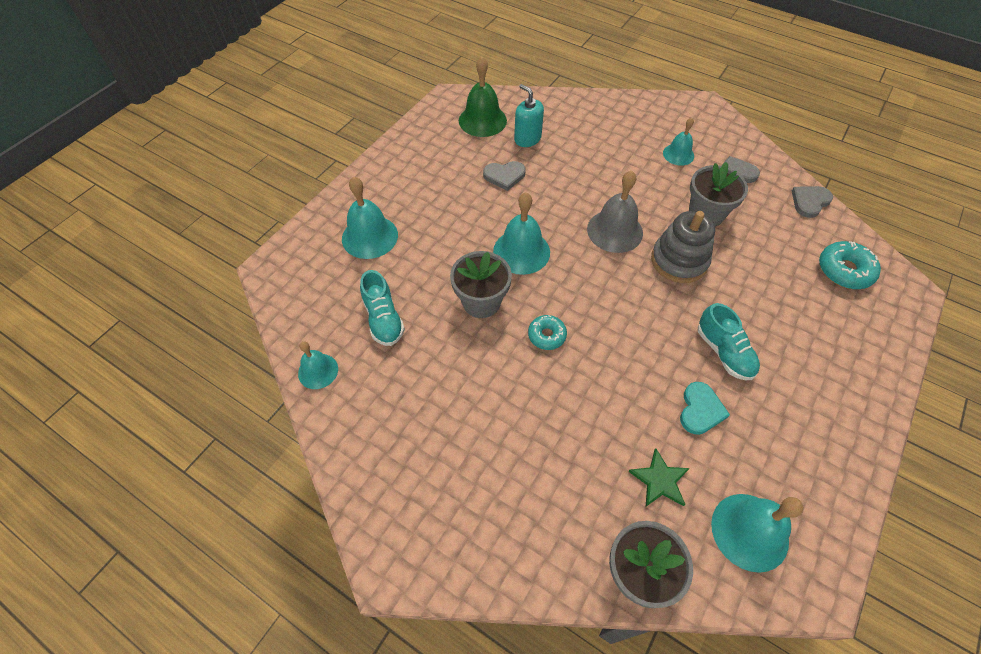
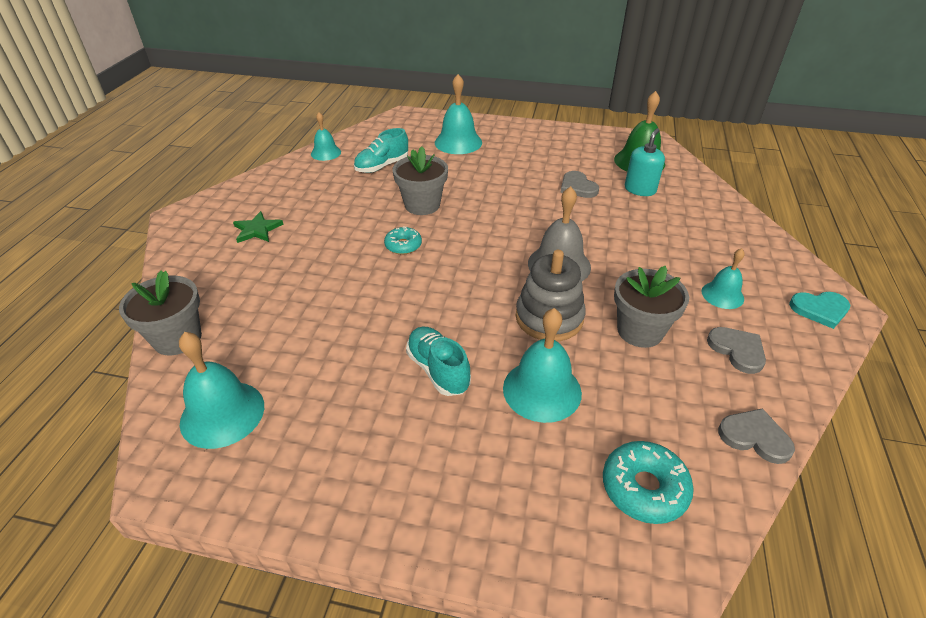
camera: 70 degrees right, 15 degrees down
(521, 251) = (491, 214): turquoise bell -> turquoise bell (542, 390)
(660, 480) = (269, 340): green star -> green star (257, 230)
(700, 410) = (356, 359): turquoise heart -> turquoise heart (820, 309)
(724, 352) = (438, 370): turquoise shoe -> turquoise shoe turned 105 degrees clockwise

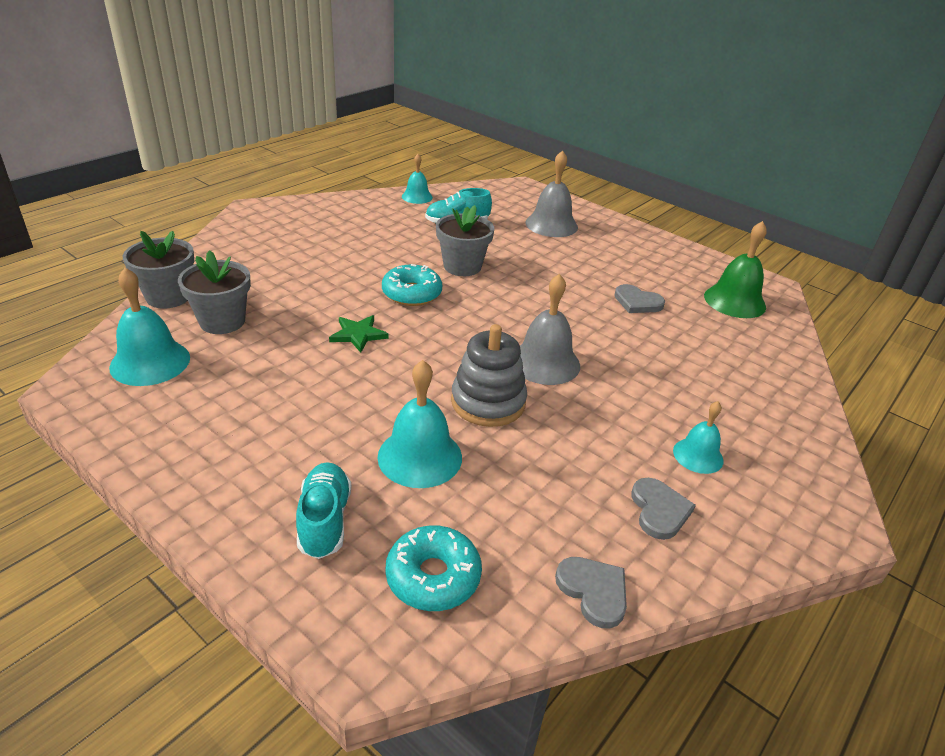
camera: 25 degrees right, 5 degrees down
(257, 230) = (301, 239): green star -> green star (358, 335)
(403, 245) = (412, 293): turquoise donut -> turquoise donut, size x1.55
(438, 370) = (344, 402): turquoise shoe -> turquoise shoe (324, 520)
(458, 142) = (551, 224): turquoise bell -> grey bell
(577, 187) = (637, 302): grey heart -> grey heart turned 60 degrees counterclockwise
(640, 189) = (706, 327): turquoise soap dispenser -> none
(640, 331) = (569, 450): grey flower pot -> grey flower pot (222, 321)
(820, 309) = (805, 516): turquoise heart -> none

